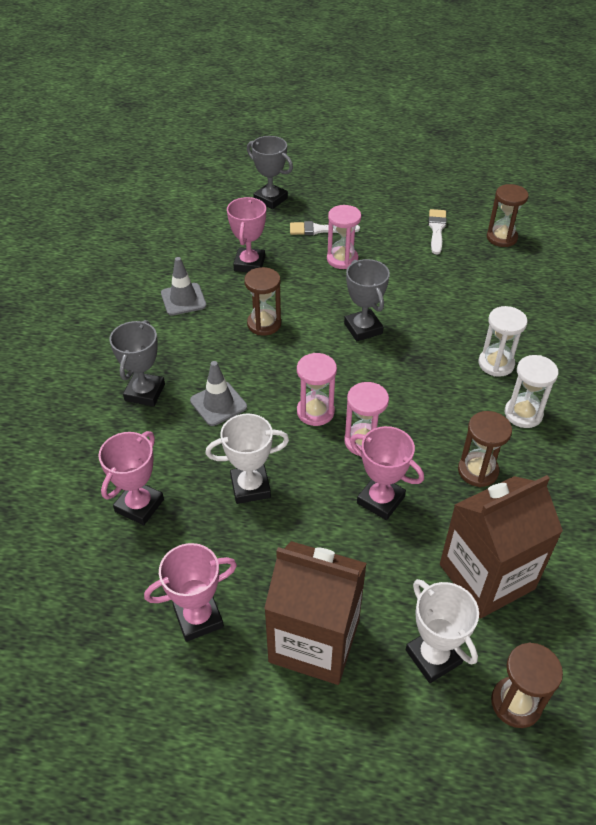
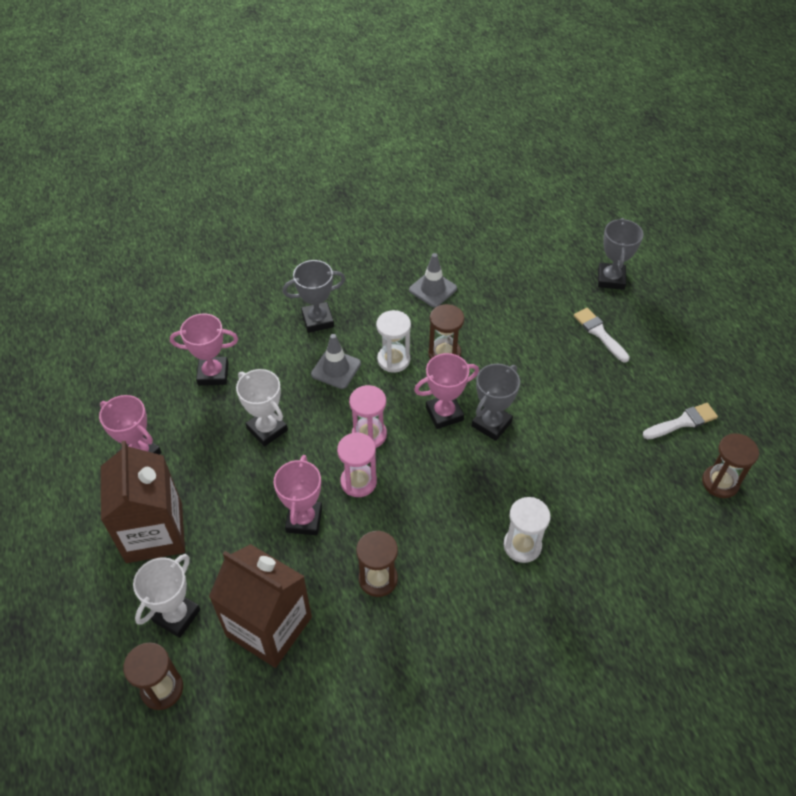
camera: 60 degrees right, 5 degrees up
(249, 264) = (510, 308): pink trophy -> pink trophy (444, 414)
(342, 259) = (572, 368): pink hourglass -> none
(523, 414) = (471, 591): white hourglass -> white hourglass (393, 360)

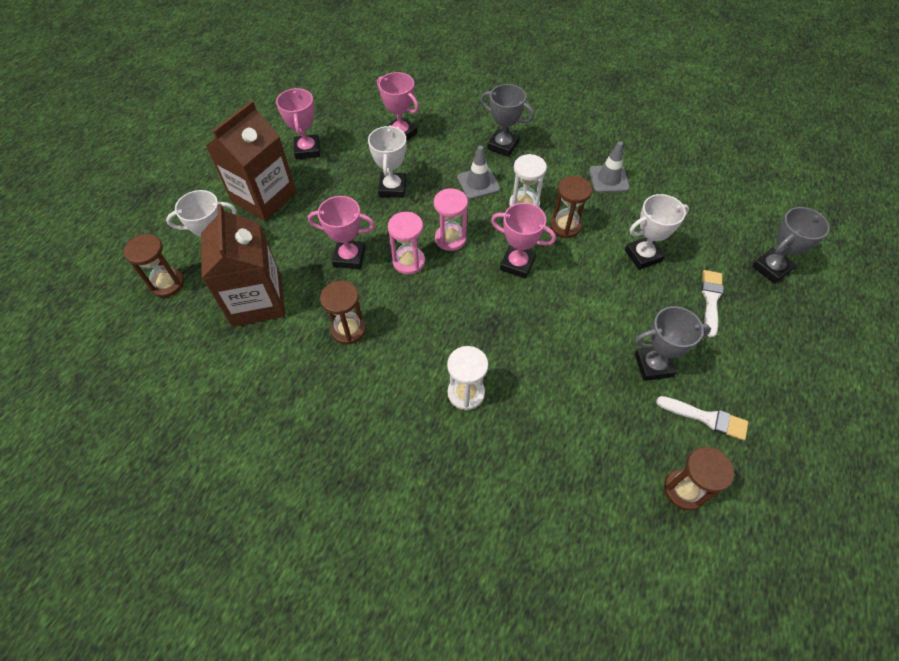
camera: 45 degrees right, 5 degrees up
(304, 520) = (349, 257): pink trophy -> pink trophy turned 45 degrees clockwise
(491, 424) = (543, 296): grey trophy -> grey trophy (653, 365)
(523, 334) = (643, 255): none -> white trophy

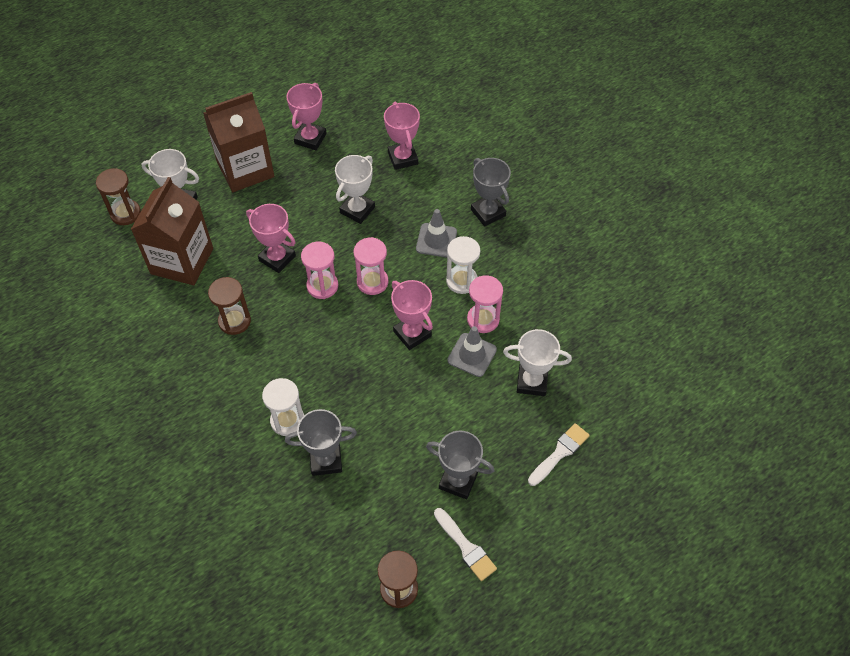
camera: 30 degrees right, 0 degrees up
(565, 226) = (483, 319): brown hourglass -> pink hourglass
(608, 179) = (562, 293): grey traffic cone -> grey traffic cone (472, 355)
(771, 268) = (645, 455): grey trophy -> grey trophy (326, 460)

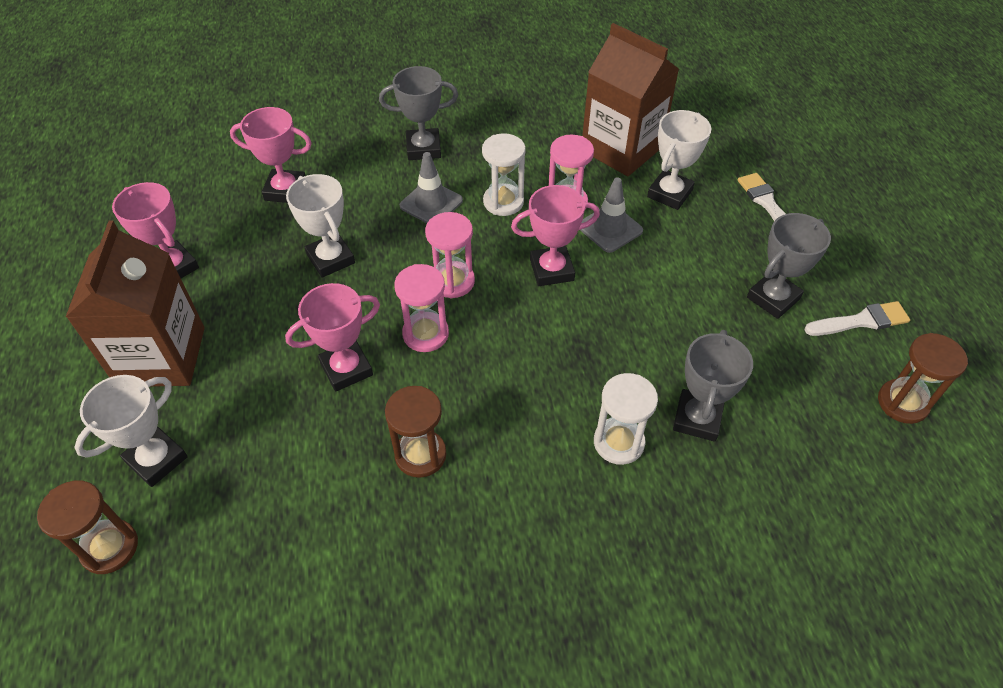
camera: 65 degrees left, 5 degrees down
(182, 261) = (266, 491): brown carton -> brown carton (621, 149)

